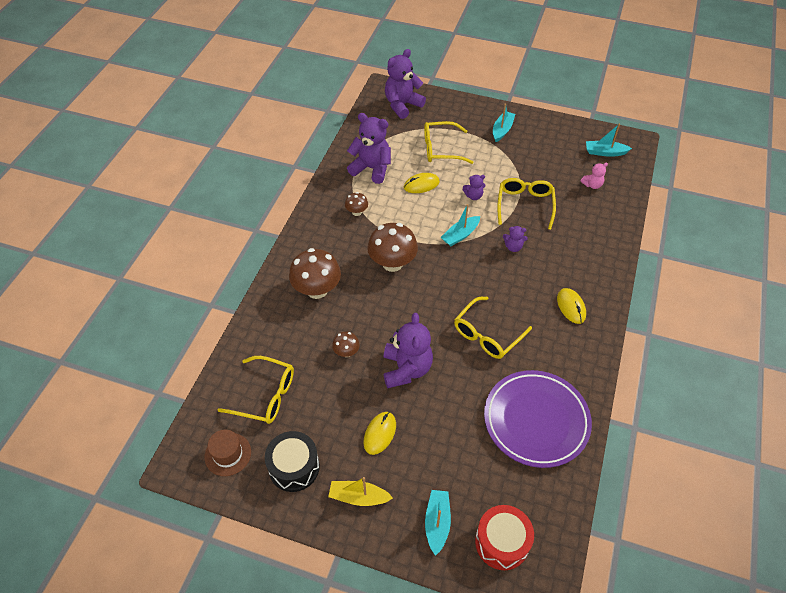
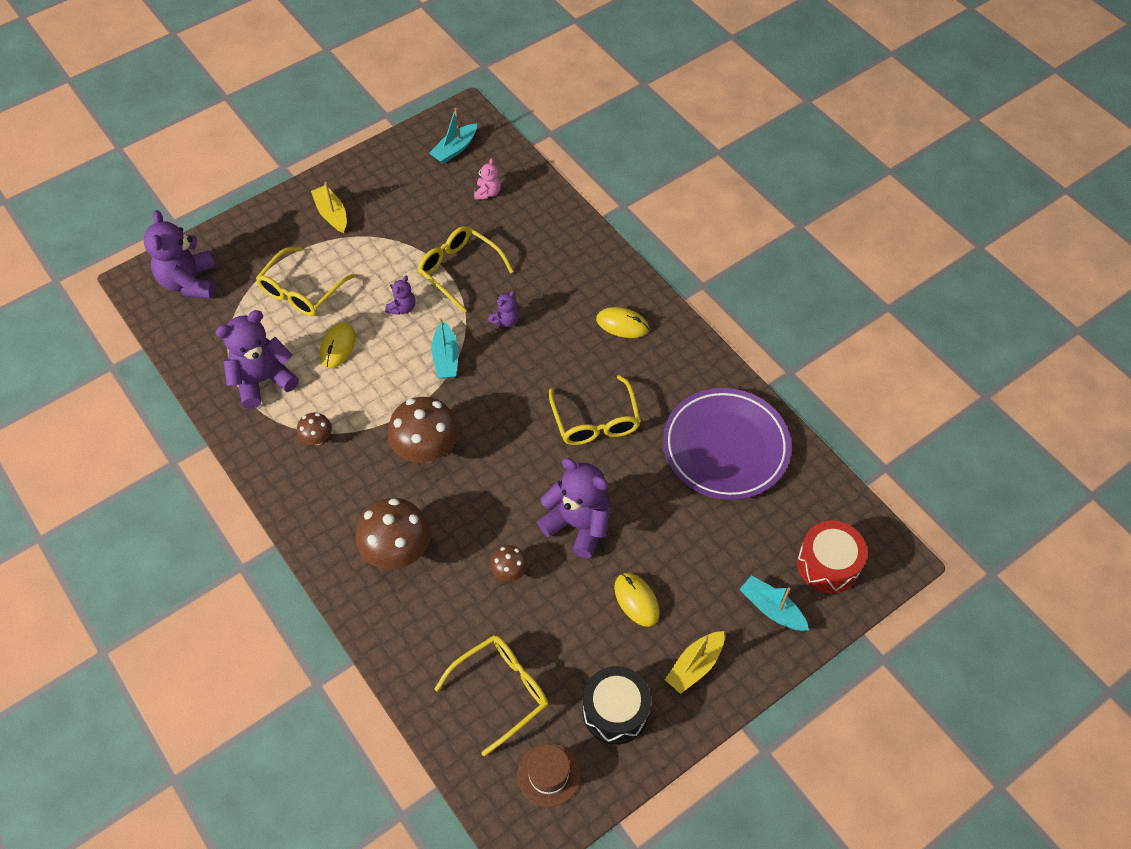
camera: 55 degrees left, 5 degrees up
(502, 130) = (331, 214): turquoise boat -> yellow boat

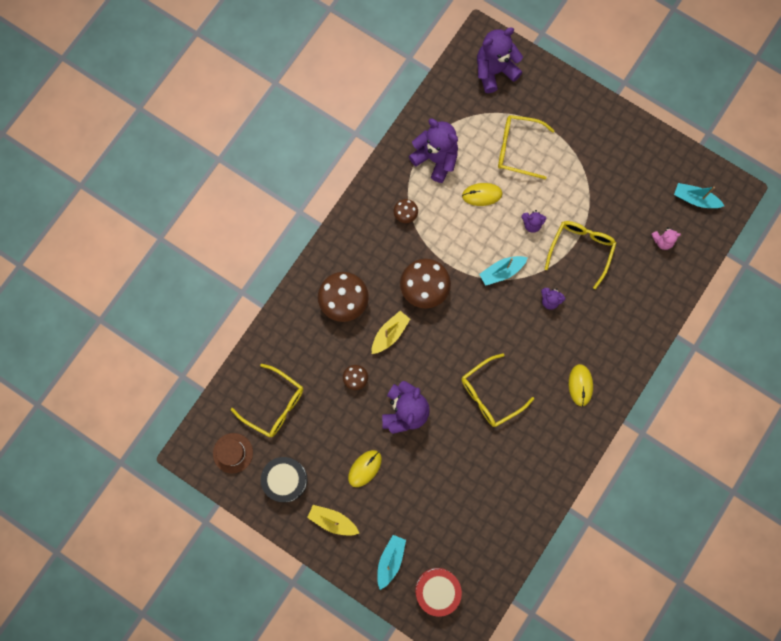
camera: 70 degrees right, 20 degrees up
(331, 214) = (594, 138): yellow boat -> yellow boat (390, 334)
(725, 447) = (503, 493): purple plate -> none

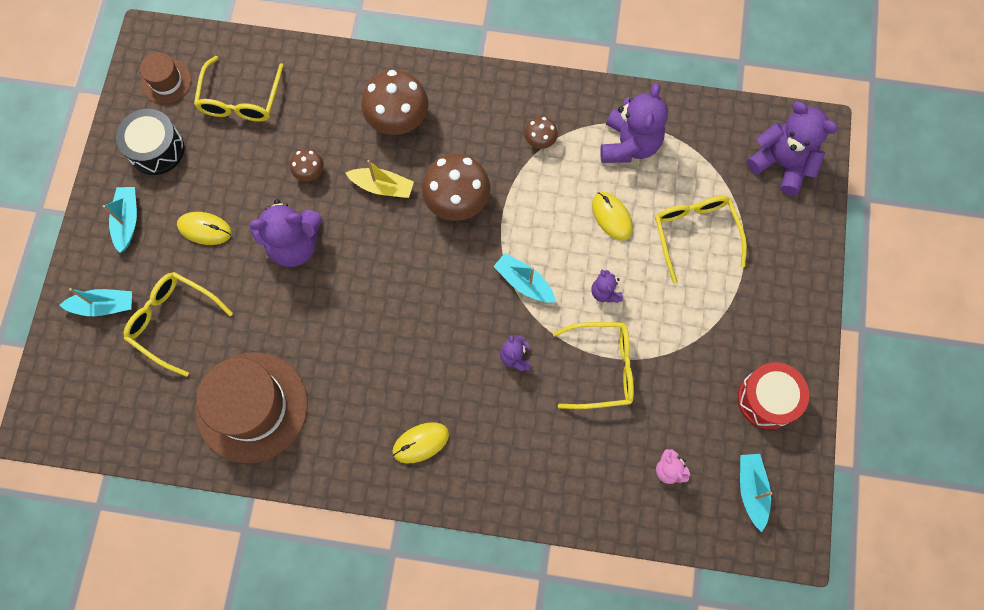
camera: 65 degrees right, 5 degrees down
(333, 521) = (127, 221): yellow boat -> turquoise boat
(437, 590) = (86, 376): red drum -> red drum (767, 399)
(490, 394) = (358, 335): yellow glasses -> yellow glasses (173, 321)
(508, 485) = (252, 407): none -> brown hat

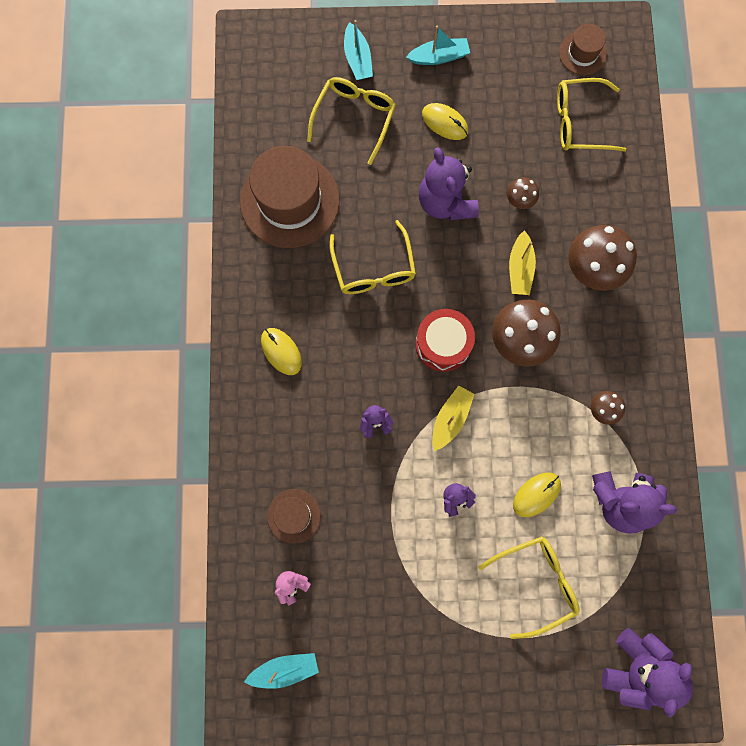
camera: 80 degrees right, 5 degrees up
(156, 149) = (513, 63): black drum -> none
(205, 229) = (445, 122): yellow mouse -> yellow mouse turned 60 degrees counterclockwise
(524, 282) = (450, 419): turquoise boat -> yellow boat
(598, 456) = (294, 516): none -> brown hat
(602, 368) = (379, 507): yellow glasses -> yellow glasses (373, 268)
(767, 399) = (377, 676): red drum -> red drum (443, 344)

